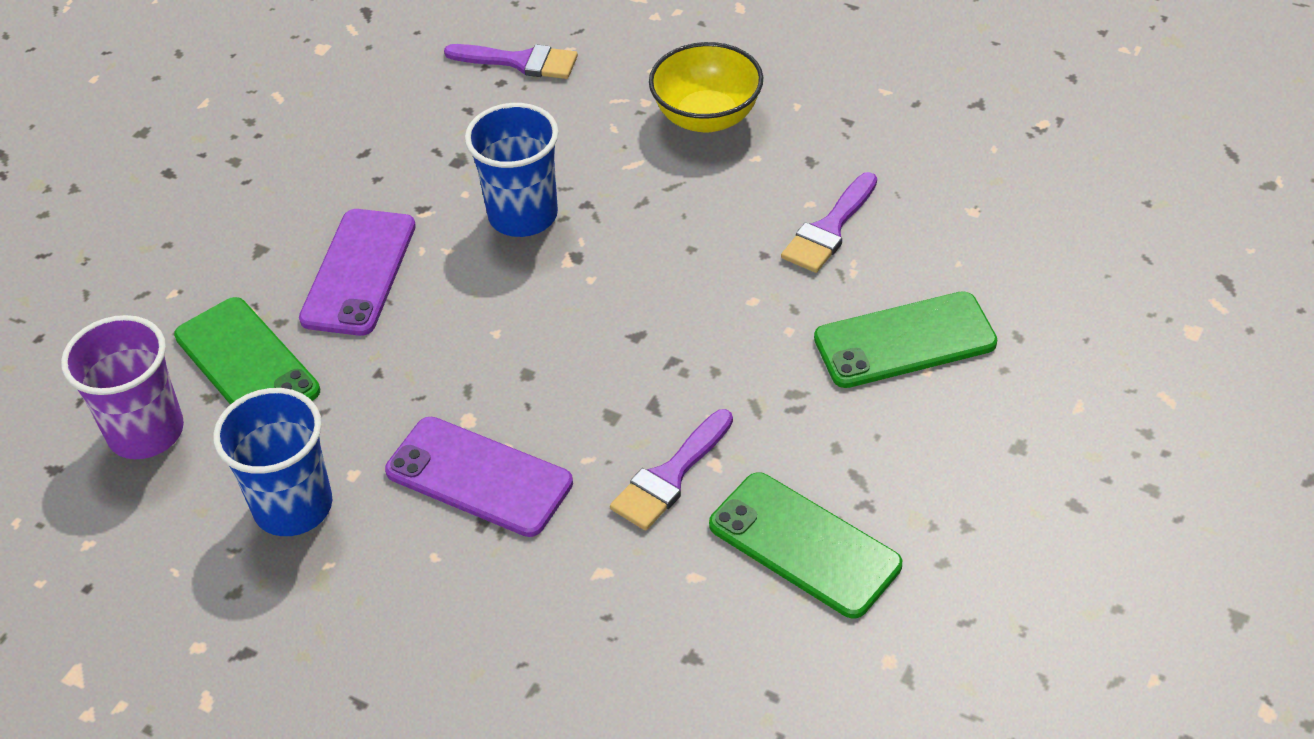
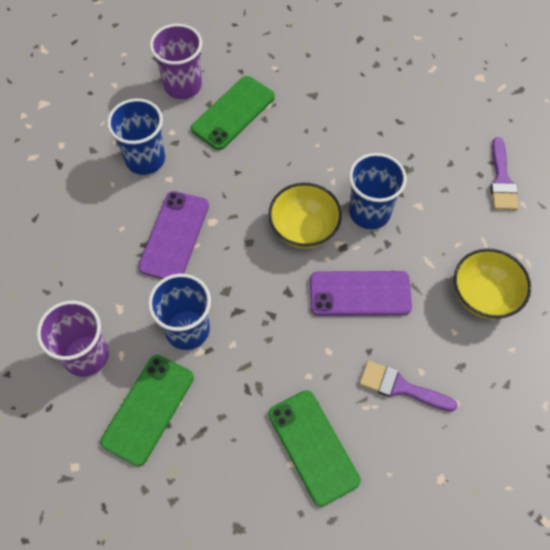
camera: 75 degrees right, 15 degrees up
(359, 272) = (306, 144): purple phone -> purple phone (360, 294)
(526, 299) = (304, 229): none -> yellow bowl
(670, 476) = (187, 329): purple brush -> blue cup
(683, 630) = (86, 355): none -> purple cup

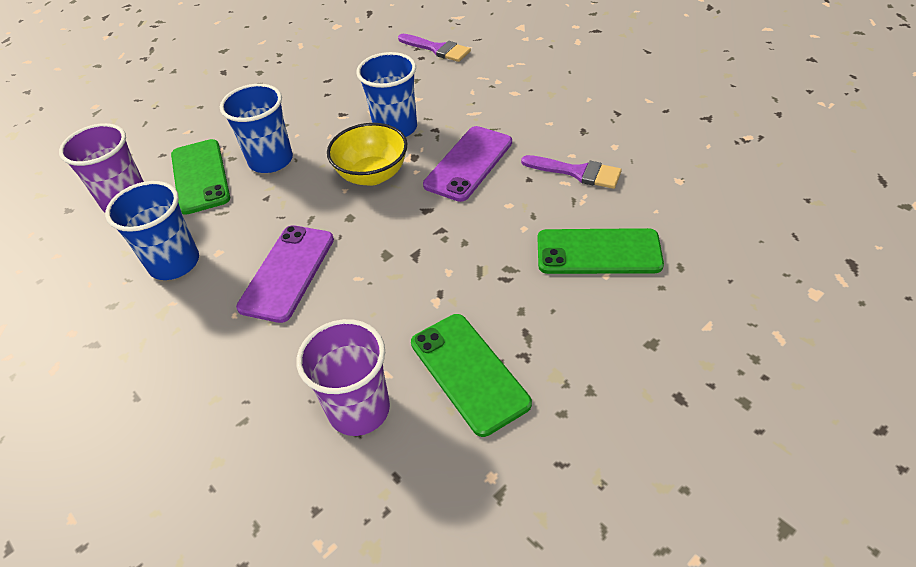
camera: 55 degrees left, 15 degrees down
(174, 236) = (287, 272): purple phone -> purple phone turned 60 degrees clockwise
(187, 329) = (403, 302): blue cup -> blue cup (271, 160)
(400, 387) = (577, 172): purple brush -> purple brush turned 120 degrees counterclockwise
(484, 296) = (530, 95): yellow bowl -> none

